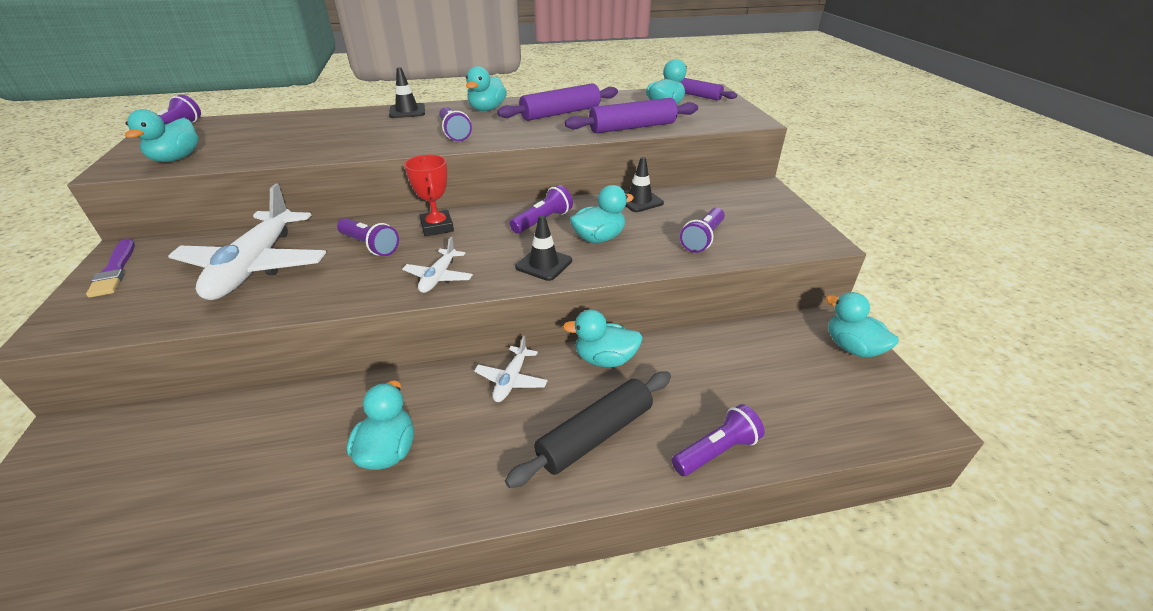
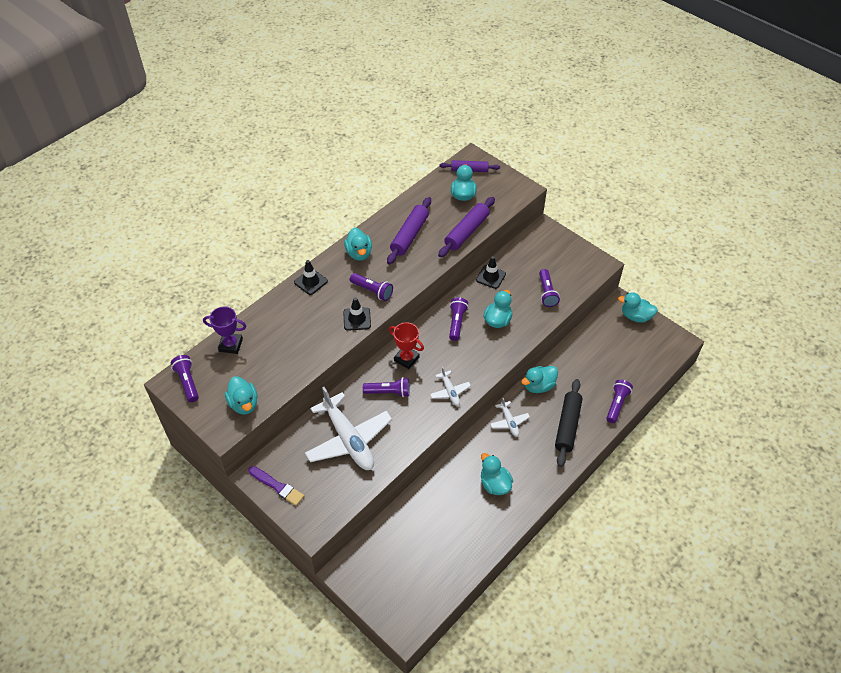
camera: 35 degrees left, 15 degrees up
(258, 122) = (231, 345): none -> purple trophy
(544, 264) = (489, 354): black traffic cone -> black traffic cone (357, 319)

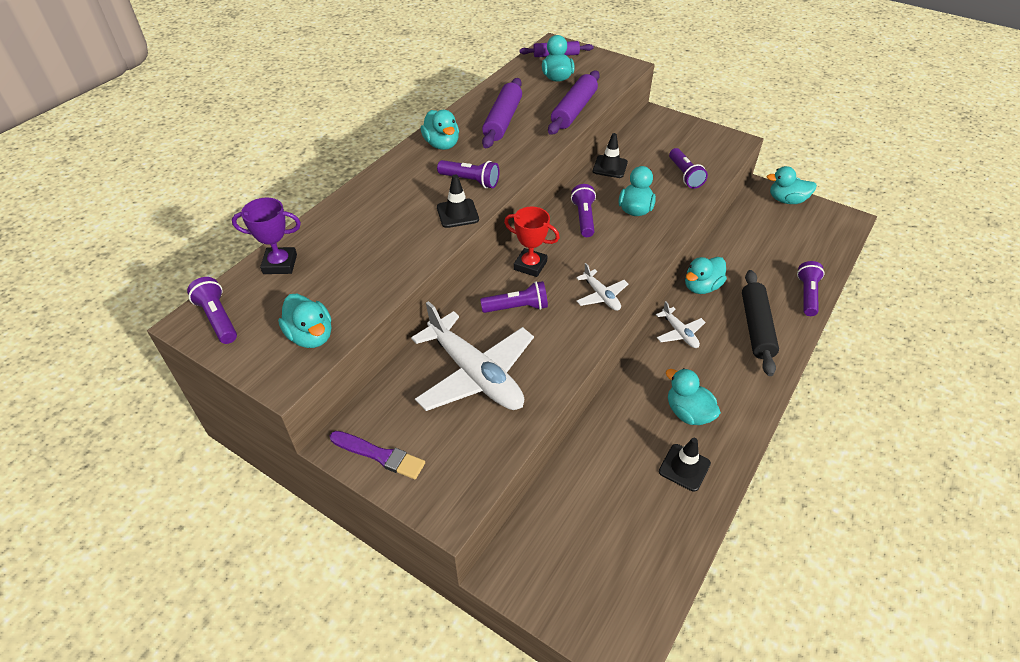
camera: 10 degrees left, 5 degrees down
(310, 282) = (383, 180): black traffic cone -> black traffic cone (684, 467)

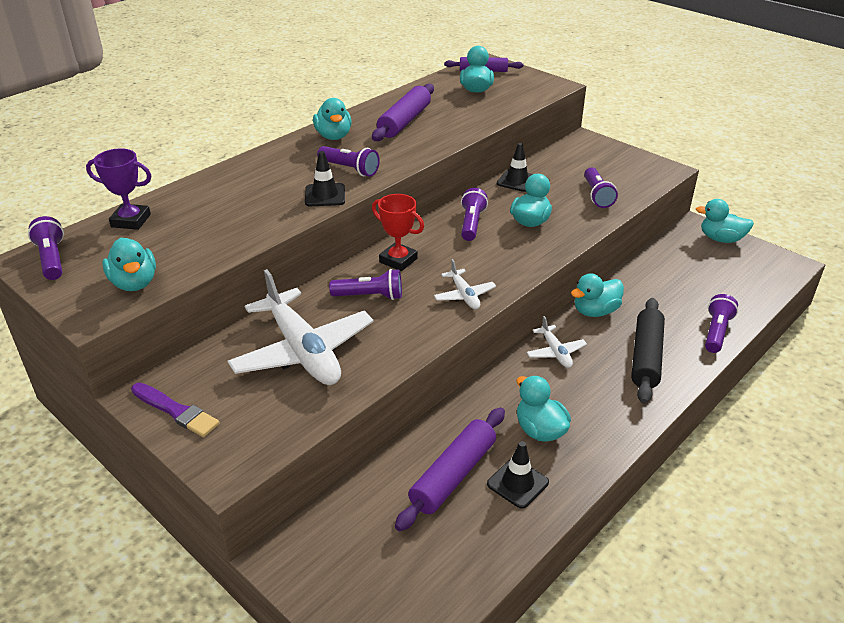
camera: 10 degrees right, 10 degrees down
(574, 110) = (483, 118): purple rolling pin -> purple rolling pin (453, 475)

